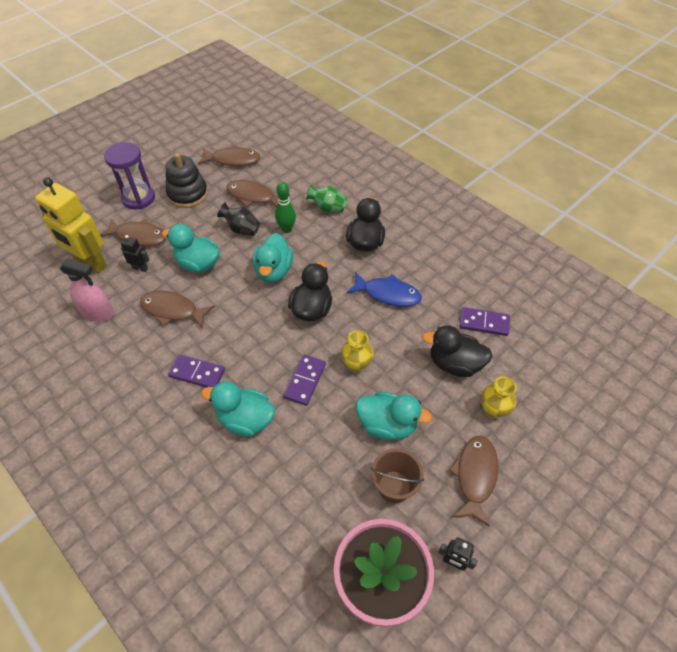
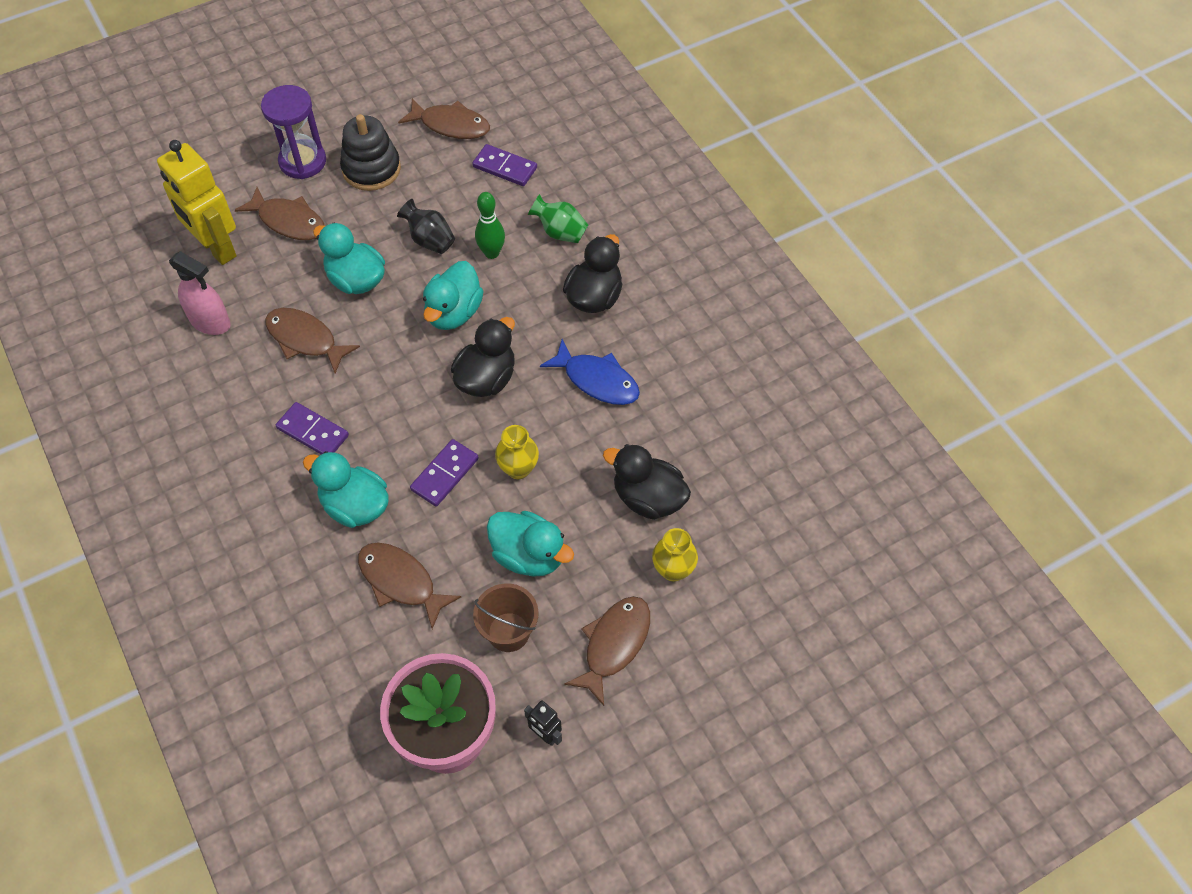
camera: 15 degrees right, 5 degrees up
(140, 268) = (279, 270): black robot -> none
(253, 196) = (462, 191): brown fish -> brown fish (401, 582)
(484, 323) = (712, 451): purple domino -> purple domino (505, 167)

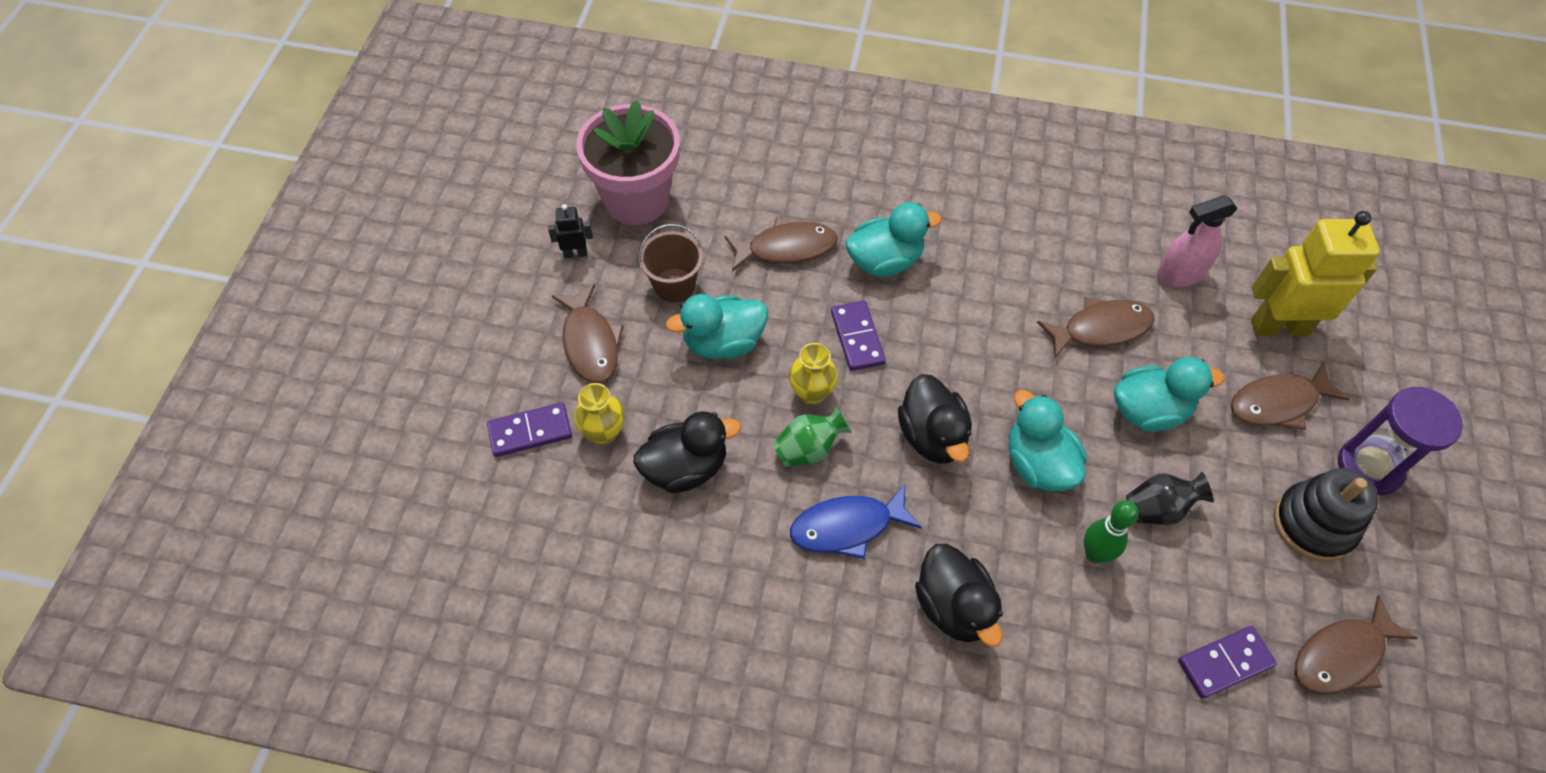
camera: 130 degrees right, 0 degrees up
(312, 432) = (987, 276): purple domino -> purple domino (530, 431)
(560, 232) = (1075, 644): green vase -> green vase (809, 449)

